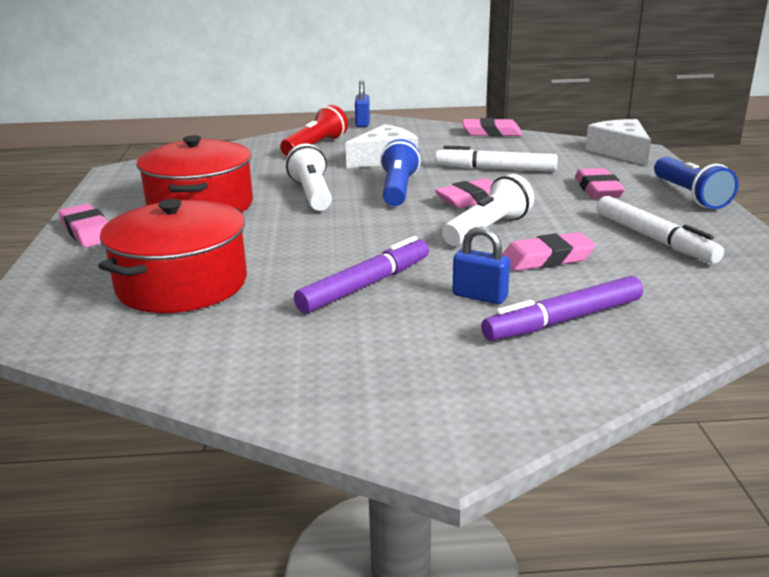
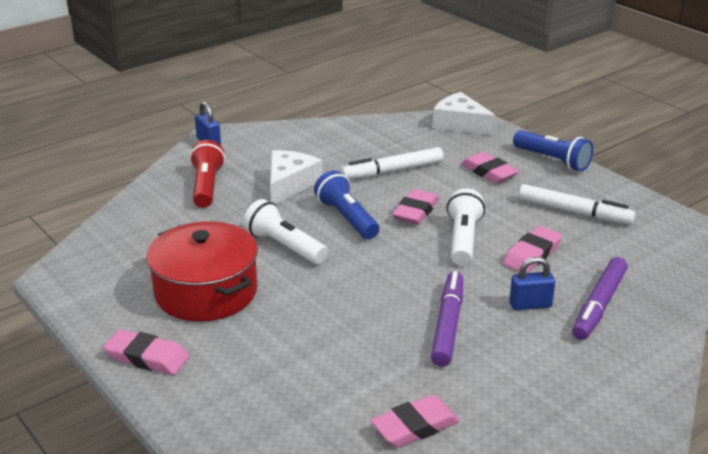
camera: 35 degrees left, 5 degrees up
(182, 284) = (315, 377): red pot -> none
(491, 133) = (337, 126): pink eraser -> pink eraser (415, 426)

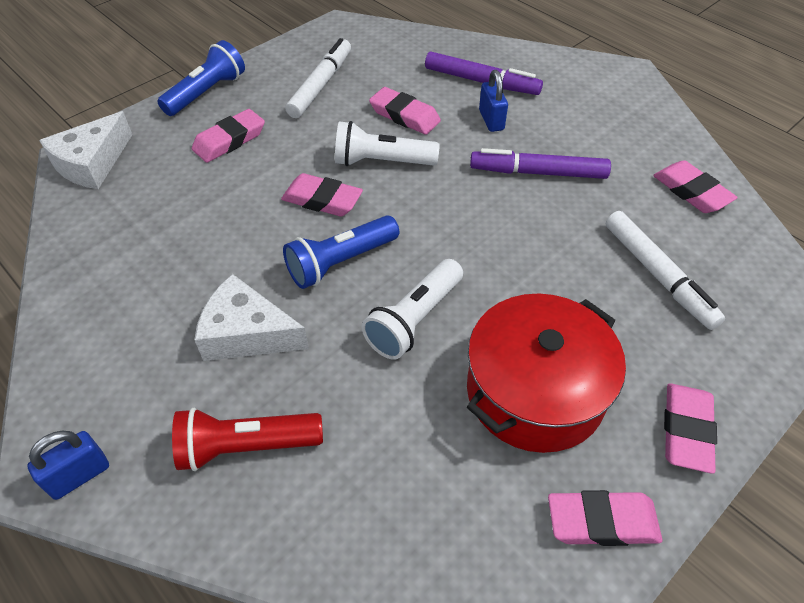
camera: 95 degrees left, 20 degrees up
(100, 306) = (602, 522): none -> pink eraser
(393, 171) = (218, 224): white marker -> white marker (658, 275)

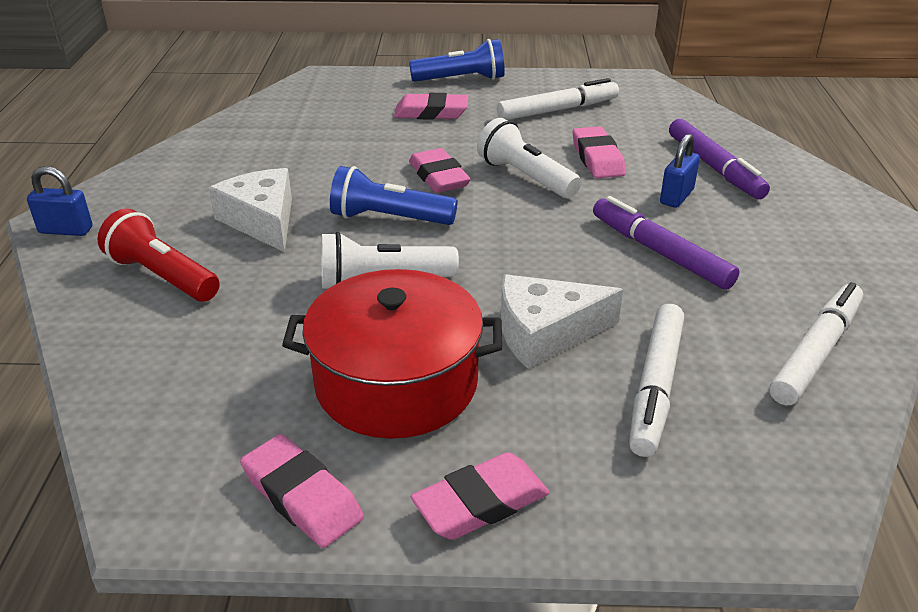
camera: 45 degrees right, 15 degrees down
(92, 163) = (323, 85): white cheese -> white cheese (545, 332)
(691, 191) = (815, 352): pink eraser -> white marker

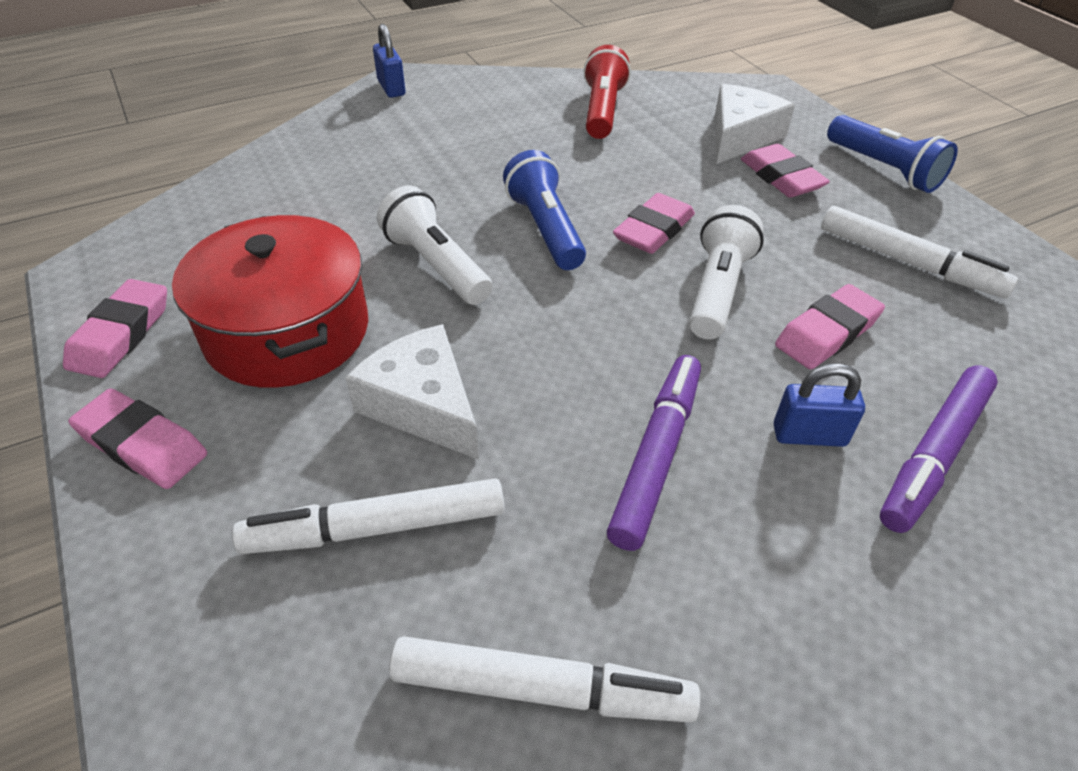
camera: 60 degrees right, 10 degrees up
(162, 276) = (362, 153): red flashlight -> red flashlight (602, 111)
(262, 220) = (479, 163): white cheese -> white cheese (740, 136)

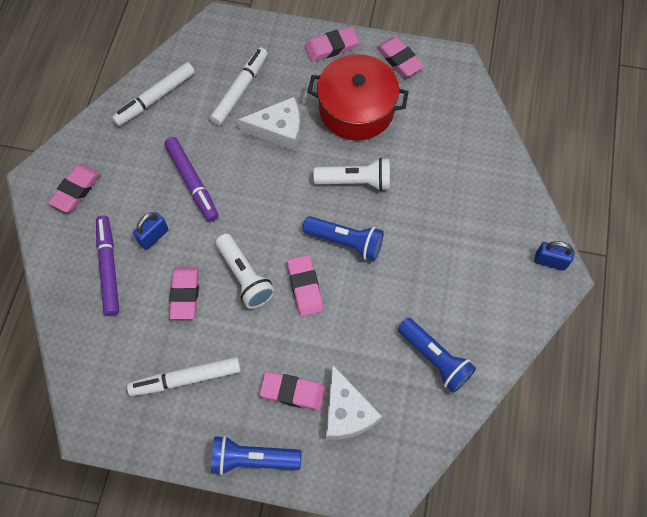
camera: 130 degrees right, 20 degrees up
(602, 111) = (435, 359): red flashlight -> blue flashlight
(909, 648) = (76, 190): none -> pink eraser

